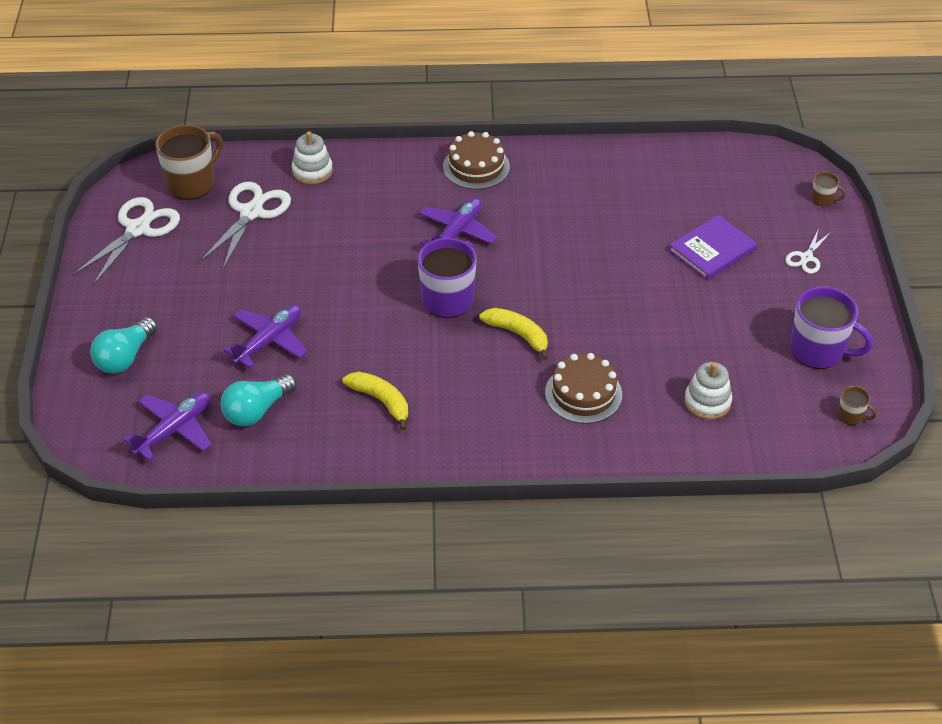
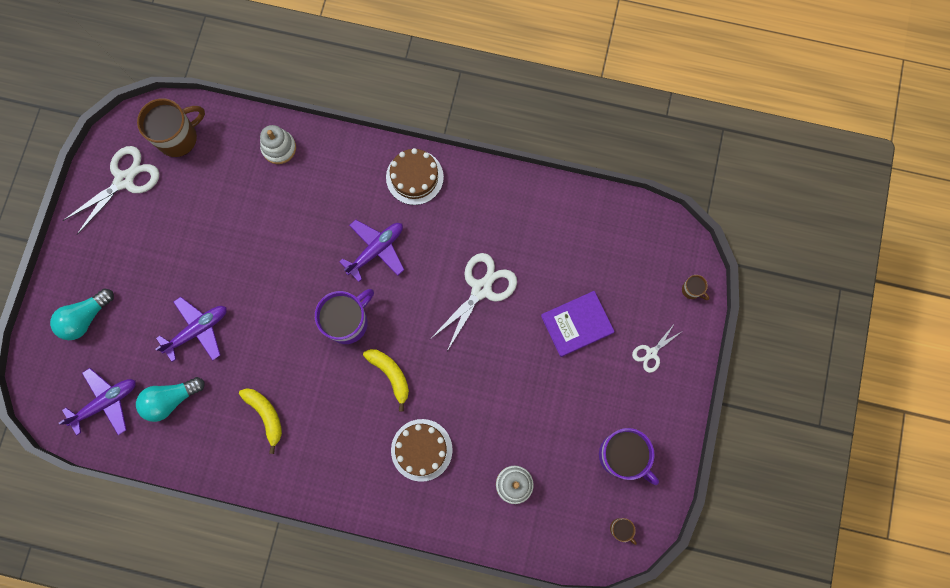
camera: 15 degrees right, 30 degrees up
(251, 212) = (218, 184): white scissors -> white scissors (481, 289)

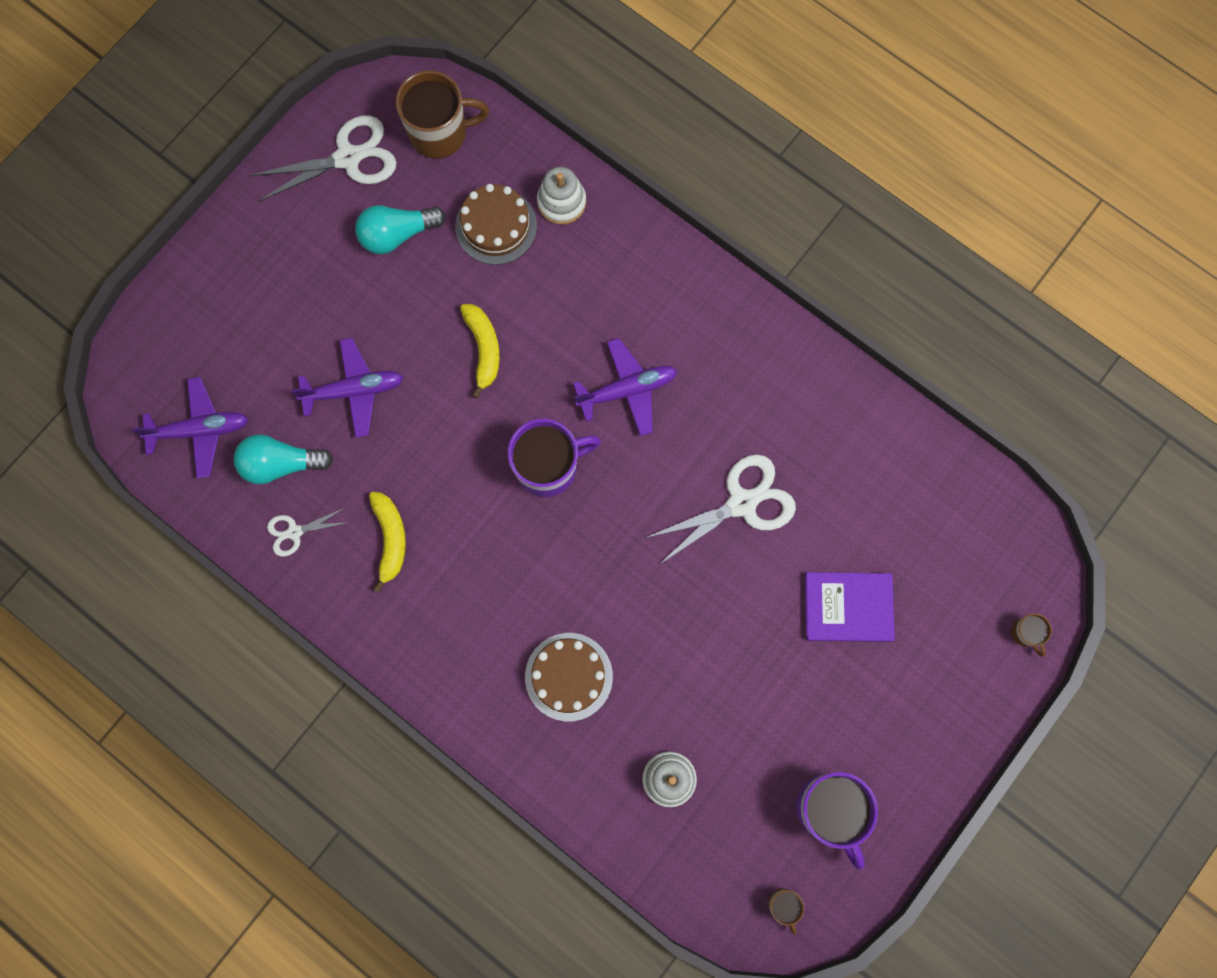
camera: 25 degrees right, 0 degrees up
(86, 318) = (222, 312): turquoise light bulb -> turquoise light bulb (397, 234)
(390, 375) = (572, 560): yellow banana -> yellow banana (483, 349)
(414, 177) = (720, 317): brown cake -> brown cake (496, 226)
(651, 353) = (931, 692): white scissors -> white scissors (294, 532)

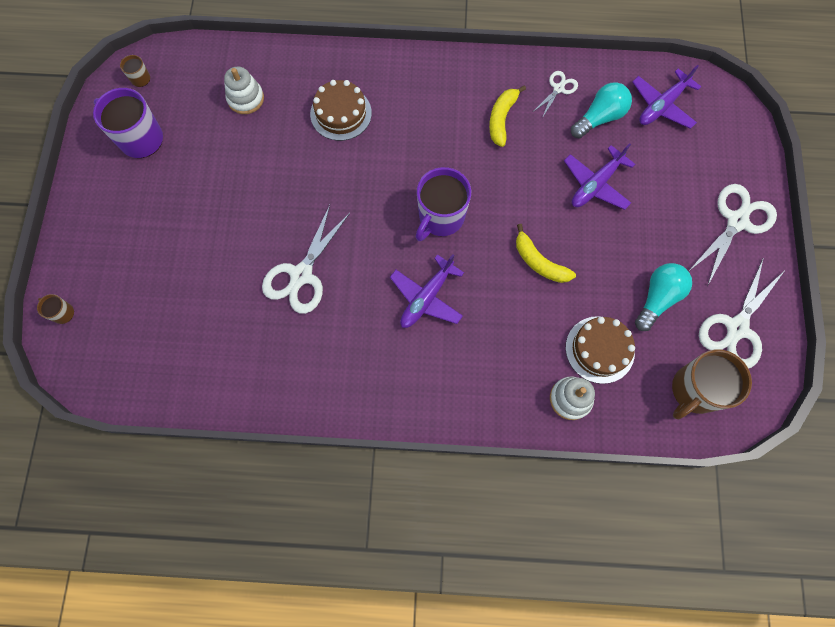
camera: 145 degrees right, 5 degrees down
(246, 253) = (737, 221): none -> white scissors
(390, 539) = (501, 119): yellow banana -> yellow banana turned 60 degrees clockwise
(848, 607) = (192, 255): purple book -> none

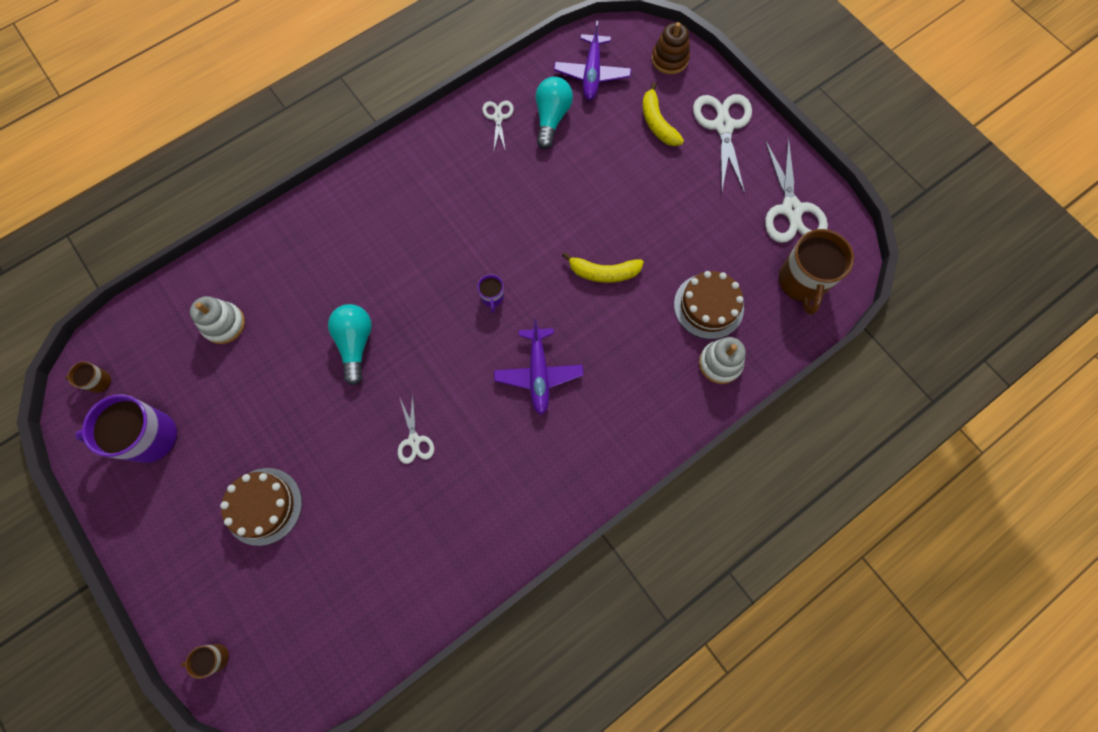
camera: 40 degrees left, 0 degrees up
(301, 275) = (414, 441): white scissors -> white scissors, size x0.53
(341, 113) = (327, 273): brown cake -> brown cake (263, 506)
(440, 217) = (492, 297): purple mug -> purple mug, size x0.46
(501, 119) = (472, 176): yellow banana -> yellow banana (657, 123)
(595, 184) = (594, 175): purple plane -> none
(657, 298) = (717, 231): turquoise light bulb -> turquoise light bulb (355, 344)
(737, 137) = (669, 59): none -> brown stacking toy

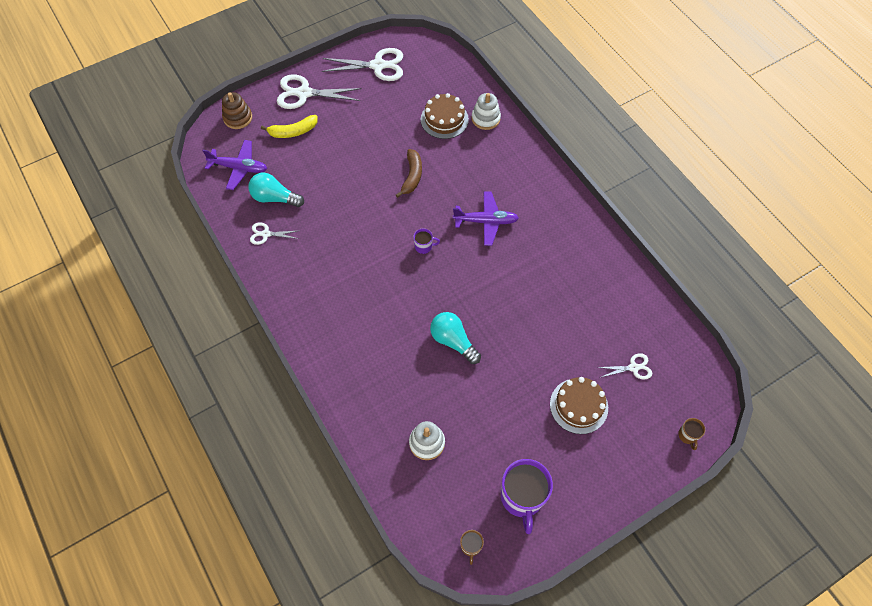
camera: 85 degrees left, 10 degrees down
(355, 344) = (453, 341): turquoise light bulb -> turquoise light bulb turned 45 degrees clockwise
(414, 441) = (532, 302): white scissors -> white scissors (633, 367)
(603, 272) = (412, 176): yellow banana -> brown banana
(802, 282) = (432, 68): brown mug -> none

